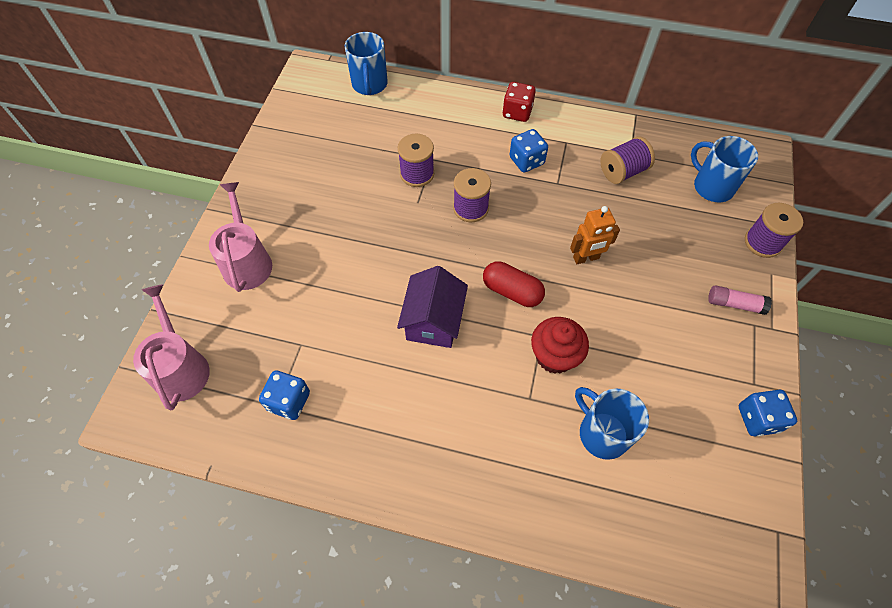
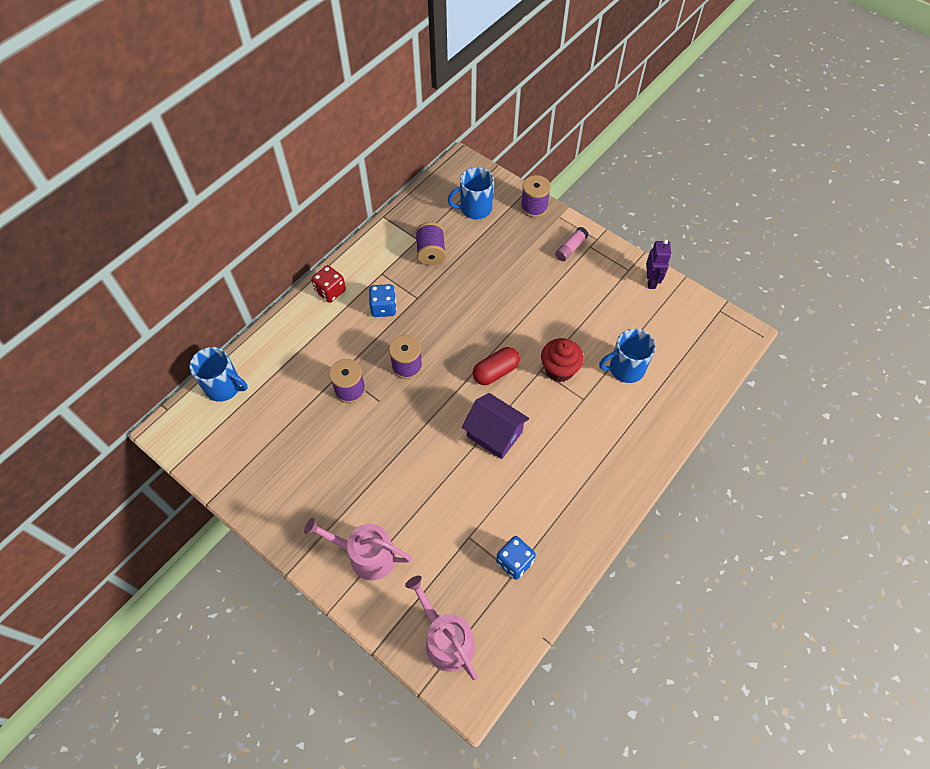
camera: 65 degrees left, 0 degrees up
(181, 368) = (446, 639): pink watering can -> pink watering can turned 45 degrees clockwise
(586, 258) = (492, 312): orange robot -> none
(758, 419) = (651, 281): blue dice -> purple robot

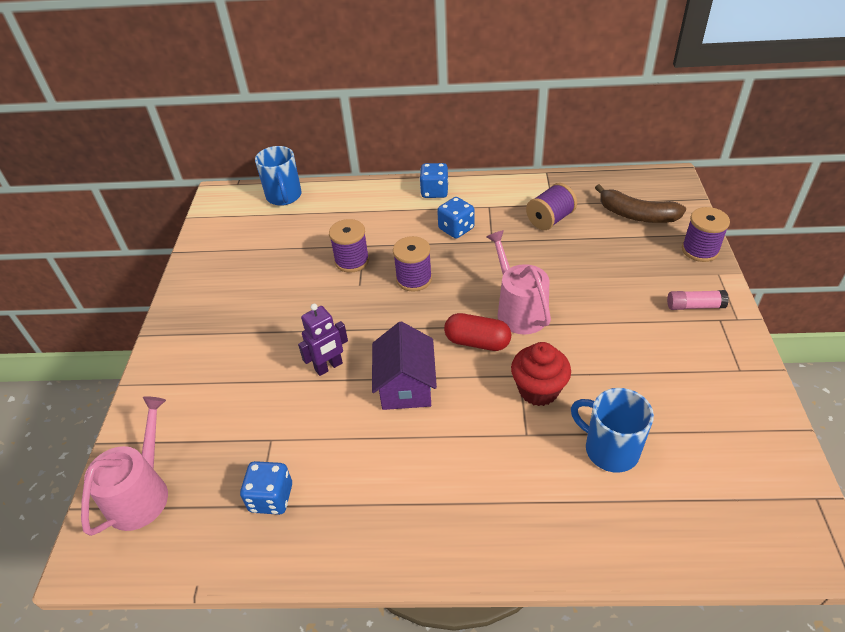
camera: 55 degrees right, 15 degrees down
(330, 291) = (434, 192): red dice -> blue dice
(366, 555) = (194, 375): pink watering can -> pink watering can (519, 310)
(474, 208) = (636, 215): blue mug -> brown banana
(651, 281) = (755, 400): purple robot -> purple robot (329, 367)

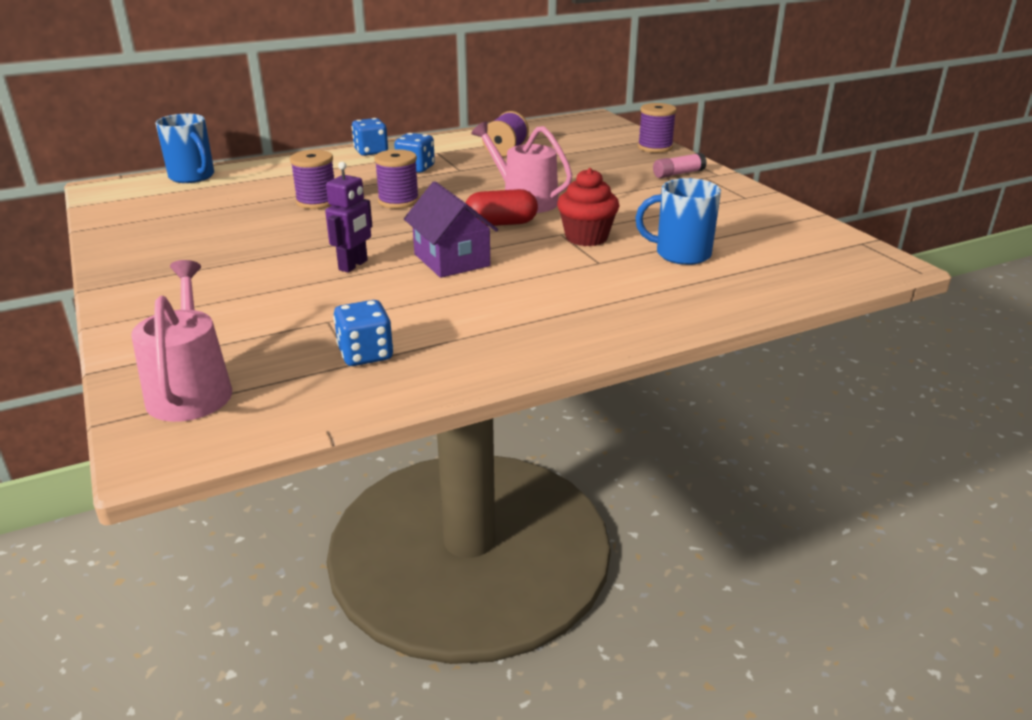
camera: 30 degrees left, 15 degrees down
(636, 215) = (583, 138): brown banana -> none

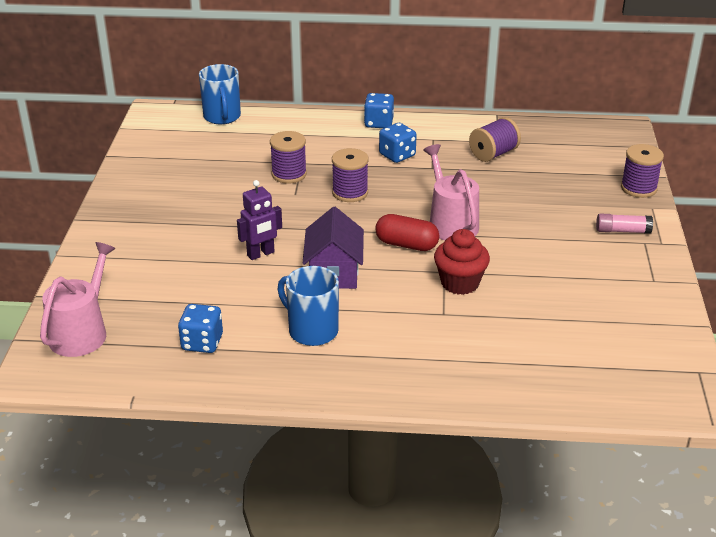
camera: 30 degrees right, 5 degrees up
(681, 254) = (519, 328): blue mug -> blue mug (312, 330)

